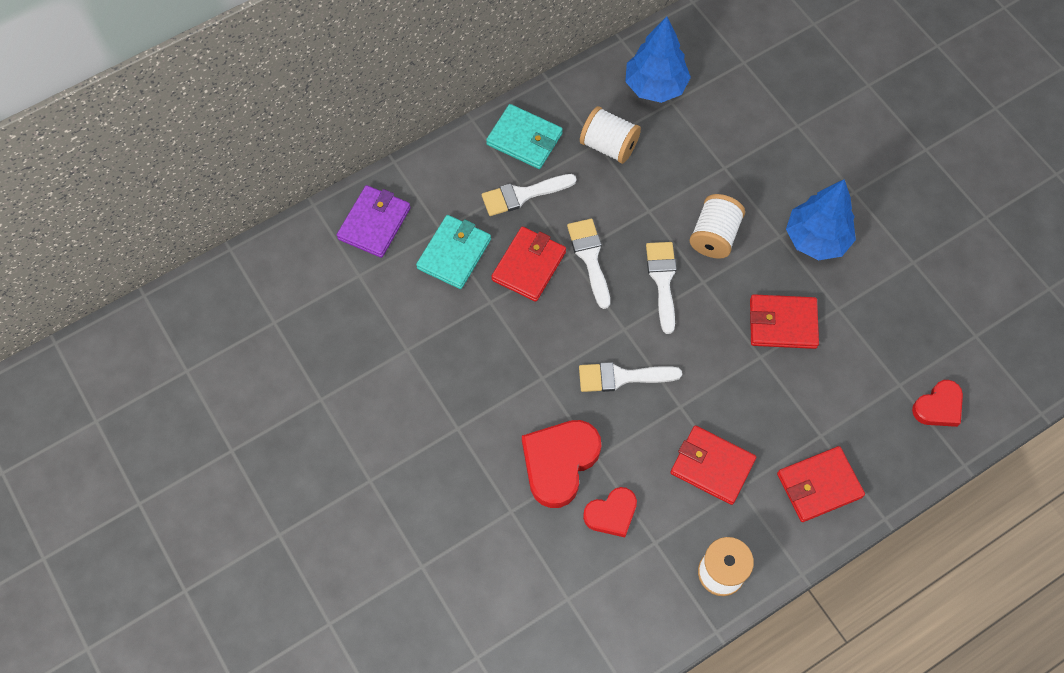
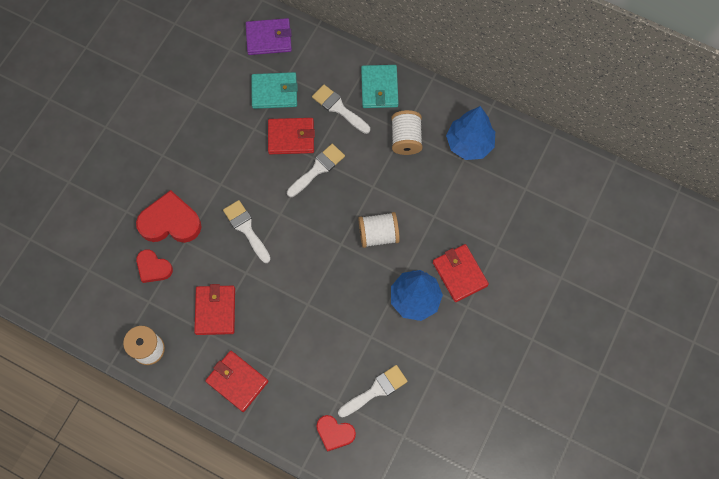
camera: 60 degrees right, 5 degrees up
(662, 280) = (327, 219): white brush -> white brush (376, 390)
(782, 323) = (339, 306): red wallet -> red wallet (459, 274)

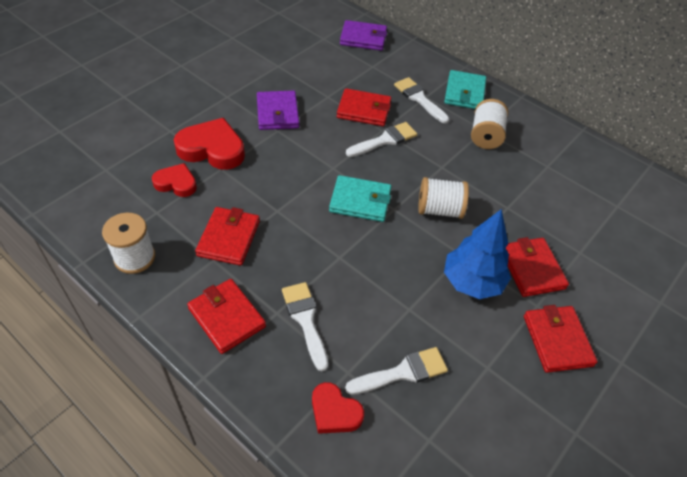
camera: 10 degrees right, 20 degrees down
(153, 268) = (176, 183): red heart -> red heart turned 150 degrees clockwise
(214, 163) = (277, 113): none -> purple wallet
(246, 229) = (291, 172): white brush -> white brush (305, 320)
(274, 92) = (357, 74): turquoise wallet -> turquoise wallet (360, 201)
(469, 144) = (555, 154): blue tree -> none
(484, 333) = (557, 340): none -> red wallet

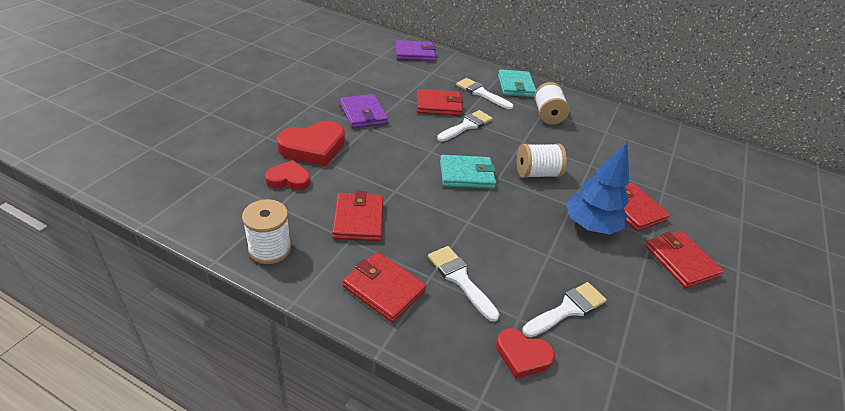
camera: 15 degrees left, 10 degrees down
(212, 149) = (313, 147): red heart -> red heart turned 150 degrees clockwise

